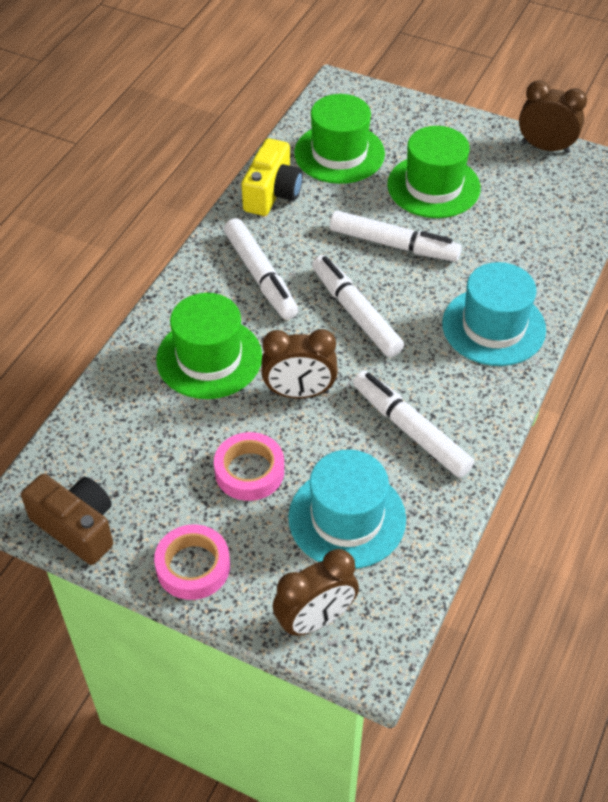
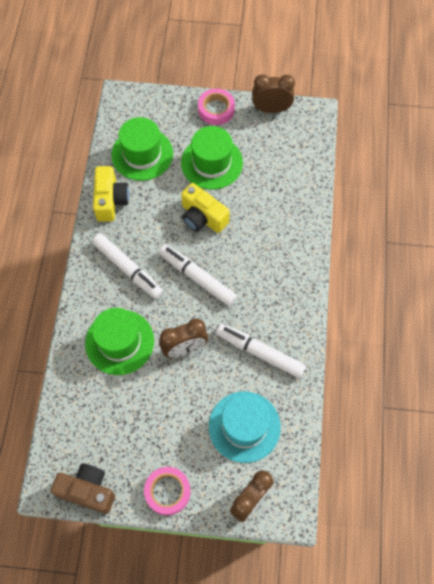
camera: 20 degrees left, 15 degrees up
(249, 471) = (175, 415): pink tape -> pink tape (216, 109)
(394, 244) = (202, 217): white marker -> yellow camera
(493, 326) = (284, 260): turquoise hat -> none

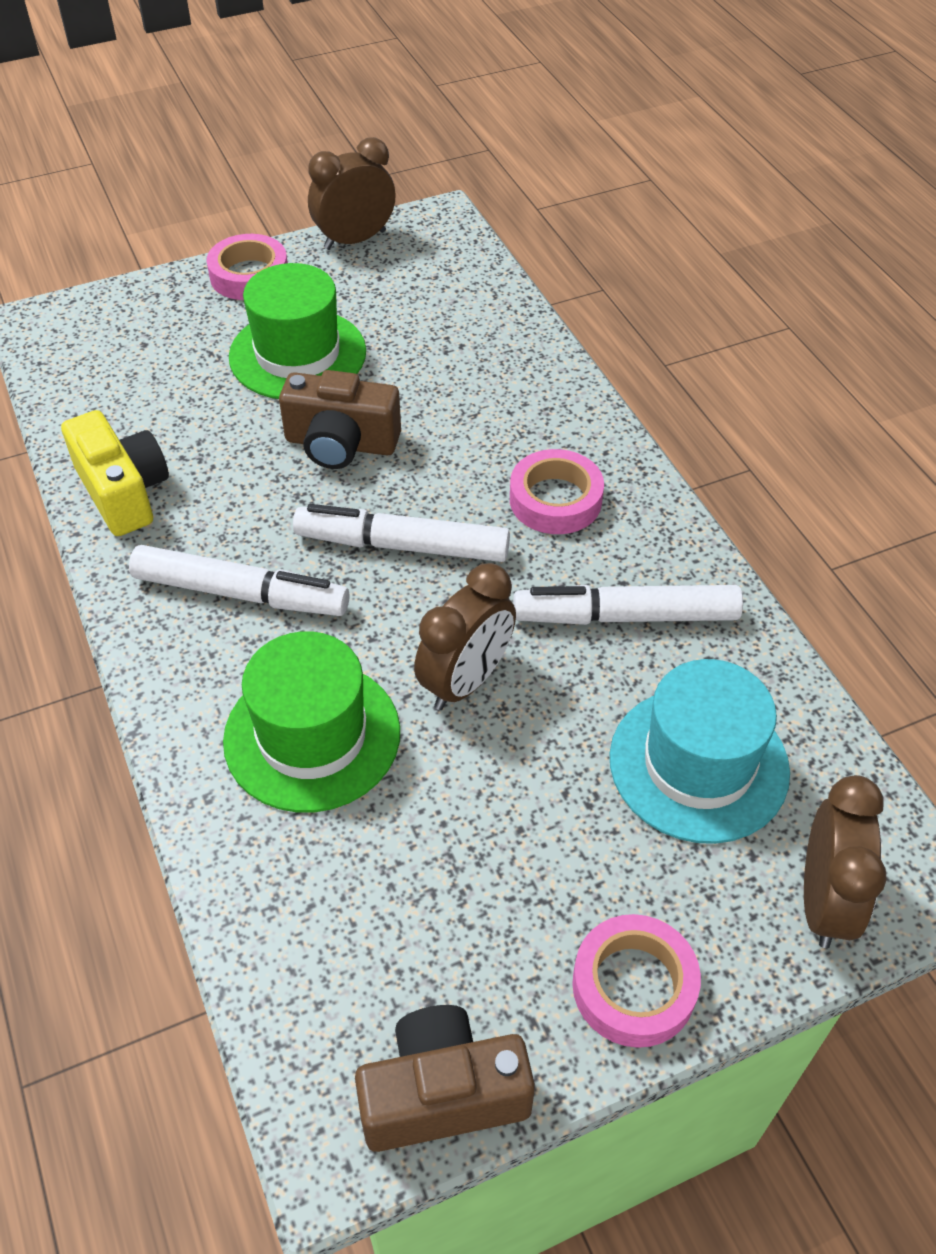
camera: 30 degrees left, 15 degrees down
(142, 154) = (143, 392): green hat -> none
(202, 217) = (341, 444): yellow camera -> brown camera
(268, 286) = (555, 500): none -> pink tape

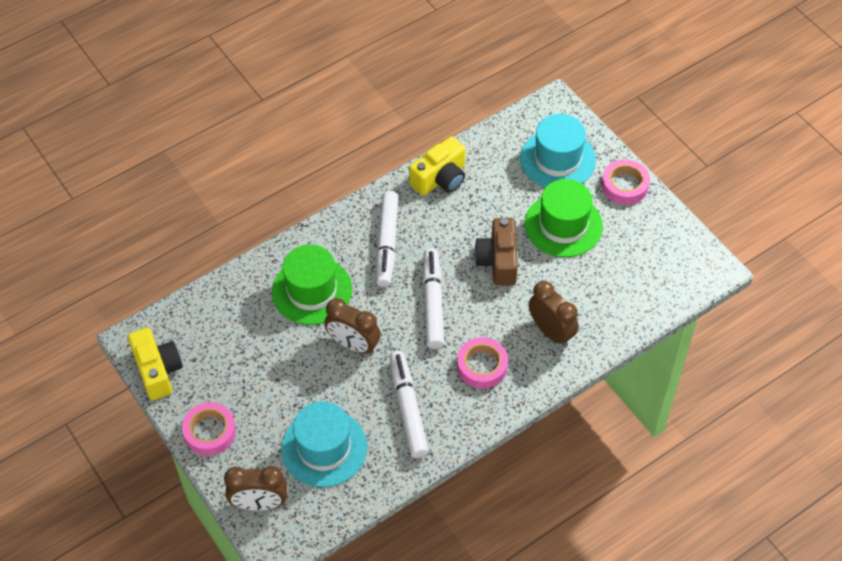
camera: 80 degrees right, 5 degrees up
(159, 338) = (557, 159): none -> turquoise hat
(355, 240) = (676, 229): brown clock -> brown clock (551, 332)
(443, 1093) = (158, 370): brown camera -> yellow camera

